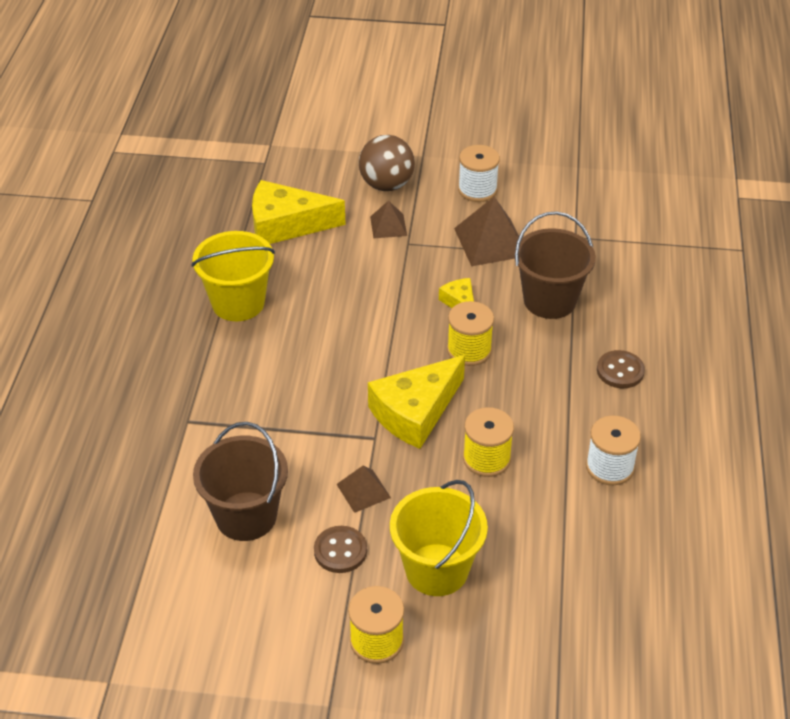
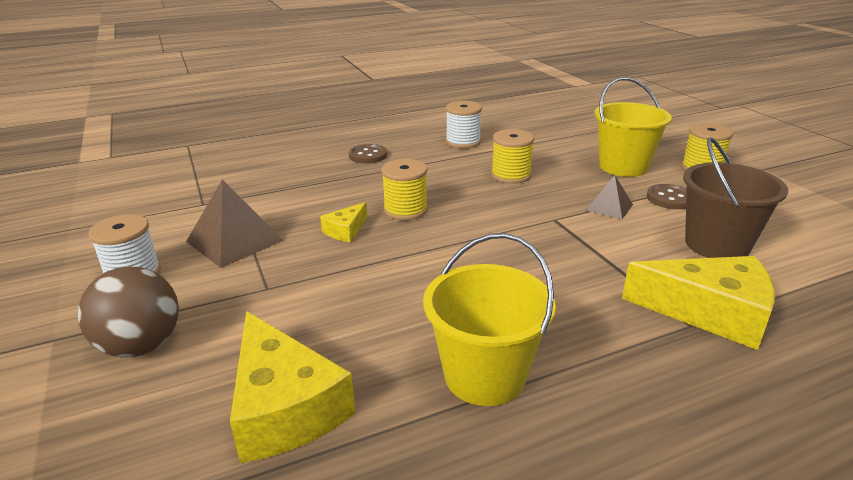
camera: 120 degrees left, 15 degrees down
(388, 226) = (239, 312): brown pyramid -> none
(415, 412) = (504, 211): yellow cheese -> yellow cheese (710, 312)
(549, 300) = (307, 194): brown bucket -> none

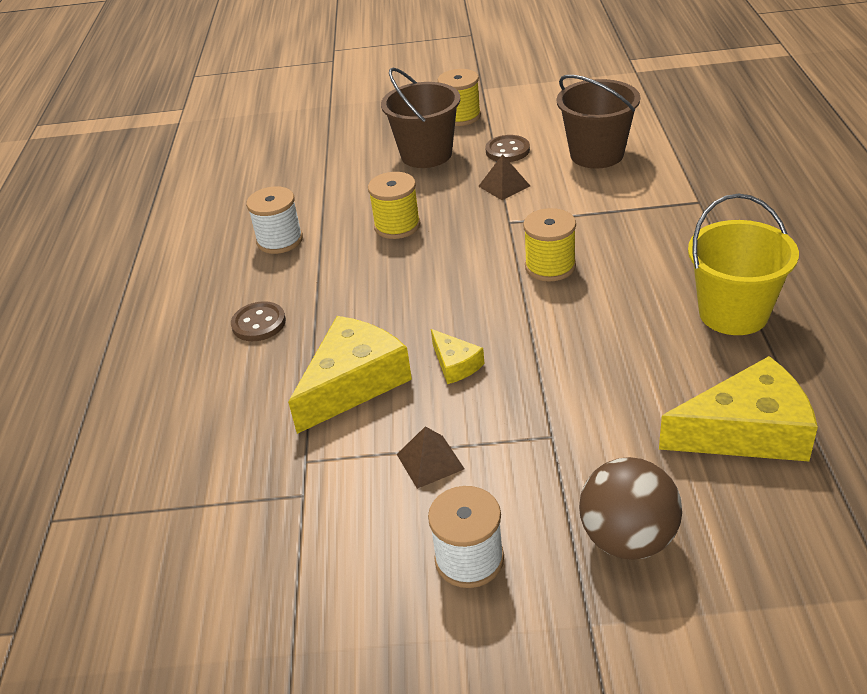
camera: 65 degrees left, 10 degrees up
(235, 241) = (430, 461): brown pyramid -> brown pyramid, size x0.57
(405, 210) = (433, 313): yellow spool -> yellow spool (550, 266)
(623, 166) = (426, 154): yellow bucket -> brown bucket
(710, 312) = (687, 189): yellow cheese -> yellow cheese (353, 383)

